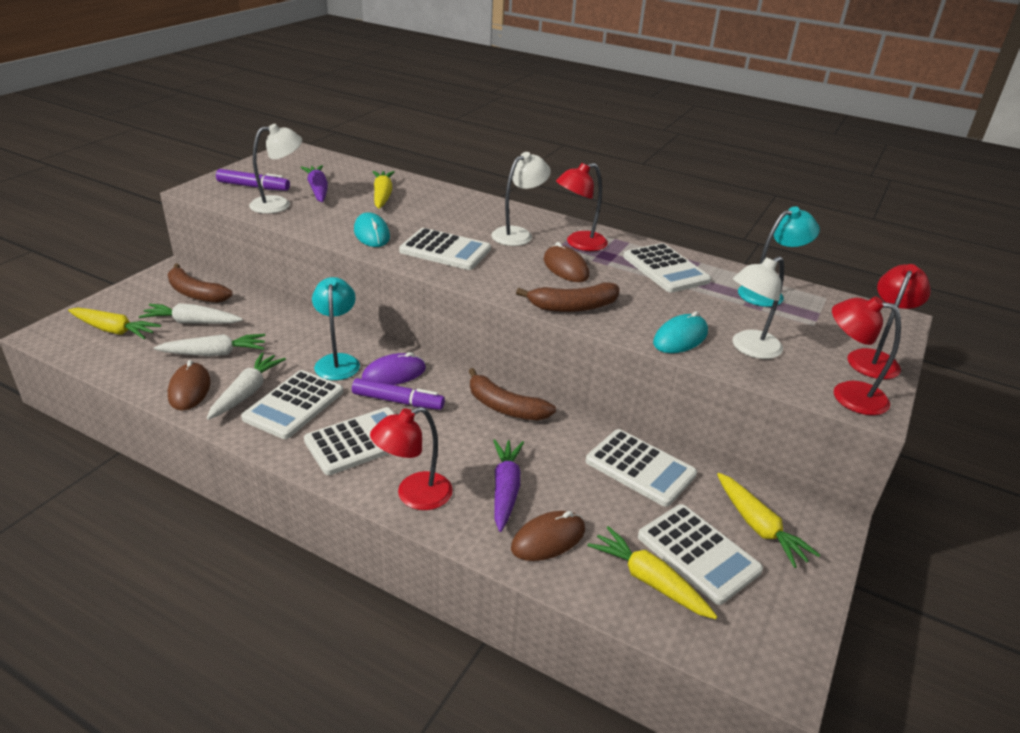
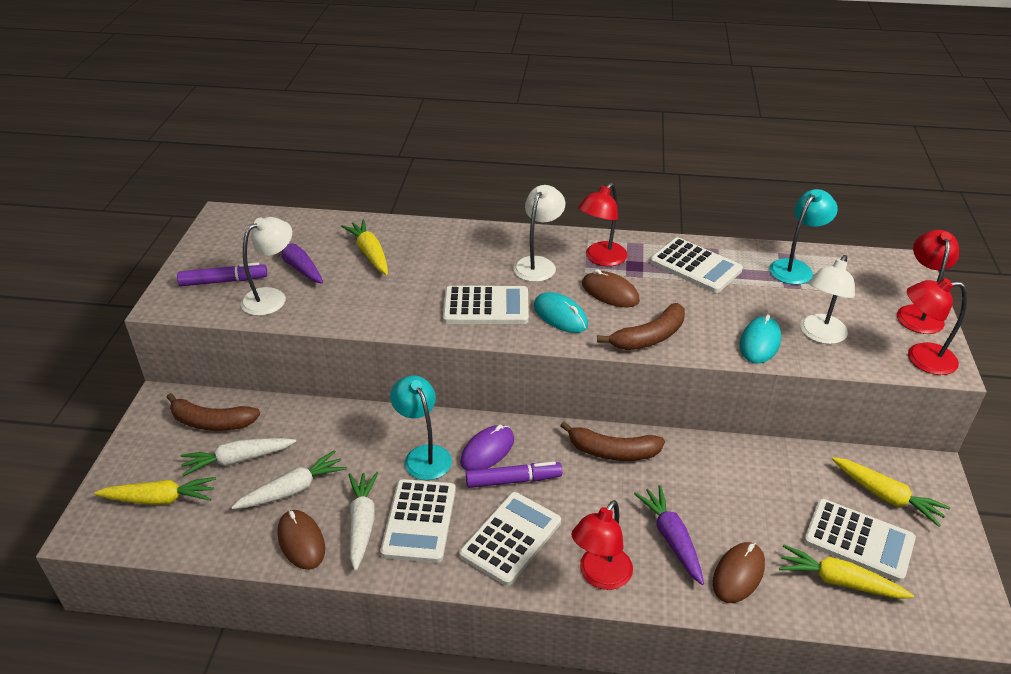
camera: 20 degrees left, 5 degrees up
(371, 234) = (399, 307): turquoise mouse -> turquoise mouse (560, 316)
(640, 468) = (764, 474): white calculator -> none

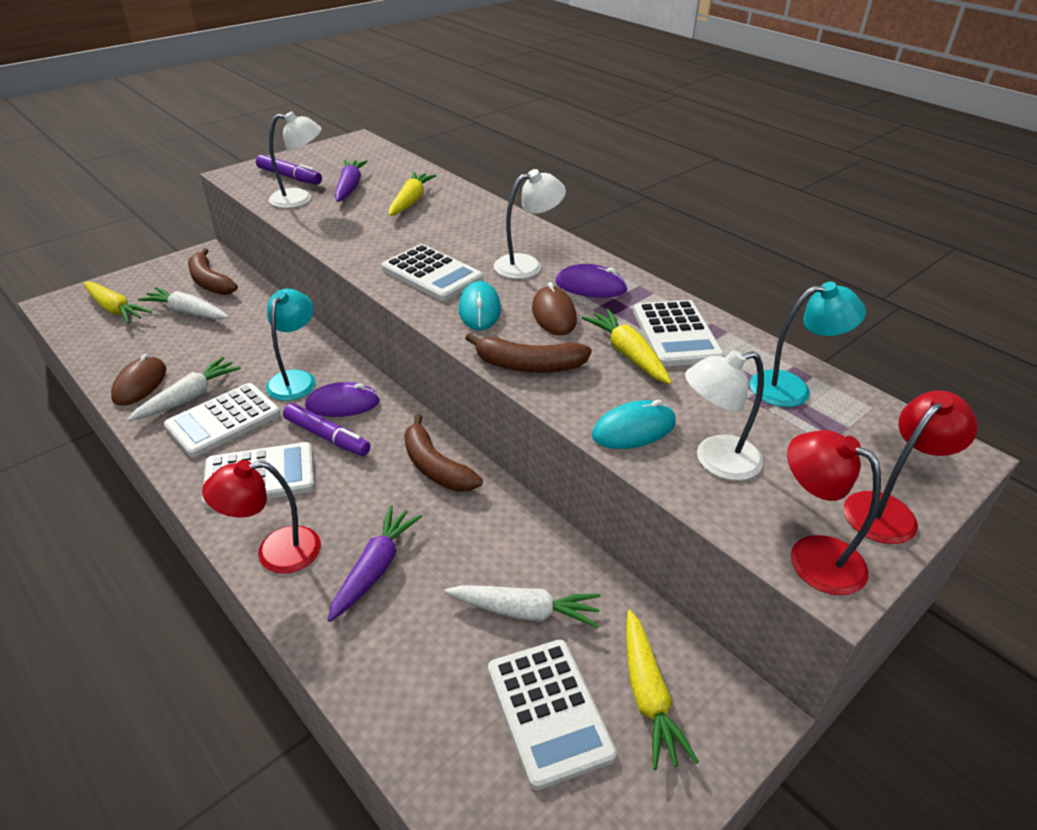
camera: 40 degrees right, 0 degrees up
(293, 489) = (186, 349): white carrot -> white carrot (525, 611)
(601, 259) = (590, 286): red lamp -> purple mouse
(738, 574) = (384, 643): brown mouse -> none
(839, 581) = (468, 730): yellow carrot -> yellow carrot (627, 354)

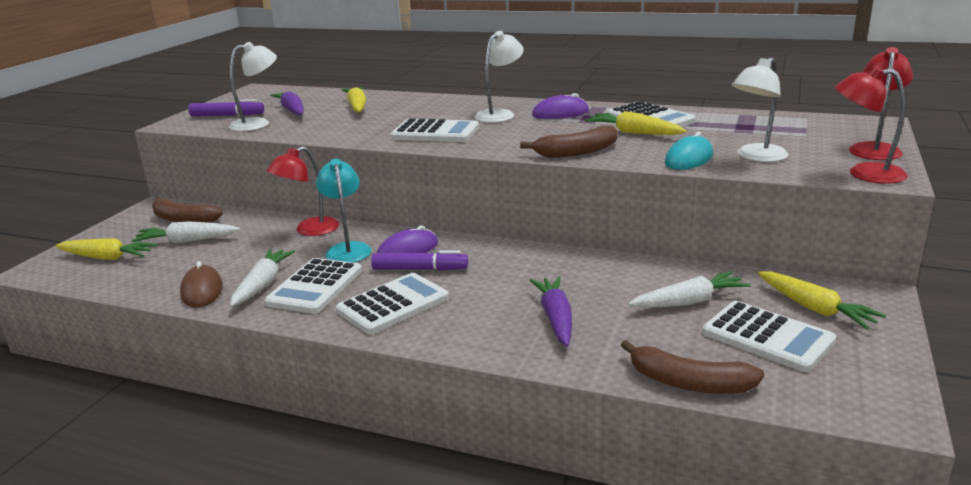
camera: 25 degrees left, 15 degrees down
(275, 552) = (466, 336): red lamp -> red lamp (309, 230)
(435, 467) = (528, 259): brown banana -> brown banana (689, 383)
(479, 309) = (500, 139): turquoise mouse -> none
(553, 314) = (556, 129): brown mouse -> none
(792, 388) = (752, 122): turquoise lamp -> none

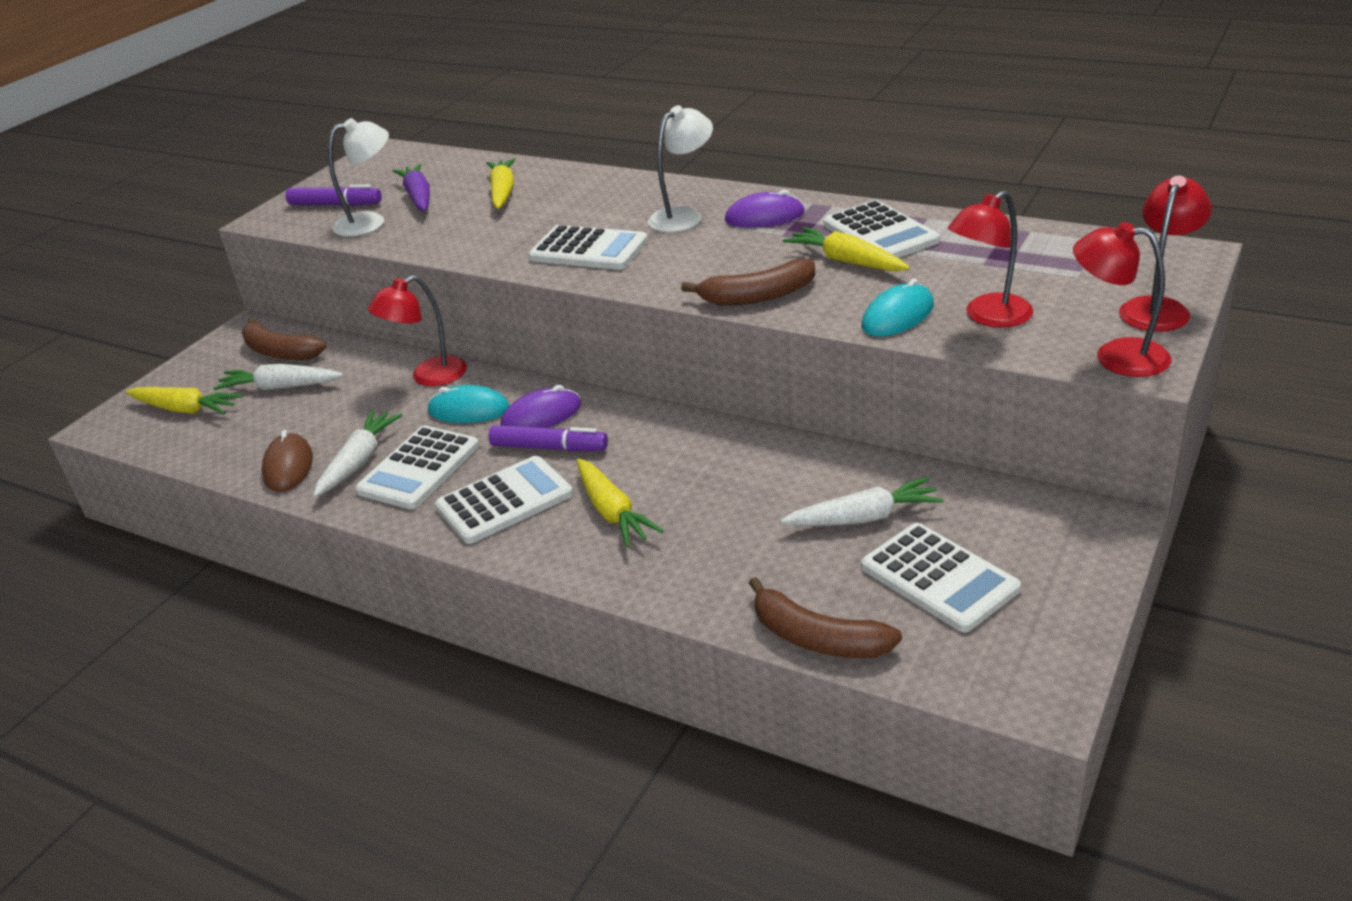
camera: 10 degrees right, 10 degrees up
(347, 249) = (469, 410): turquoise lamp -> turquoise mouse
(556, 318) = (692, 533): purple carrot -> none
(756, 157) = (988, 317): white lamp -> red lamp
(815, 309) = (1018, 538): yellow carrot -> yellow carrot (612, 512)

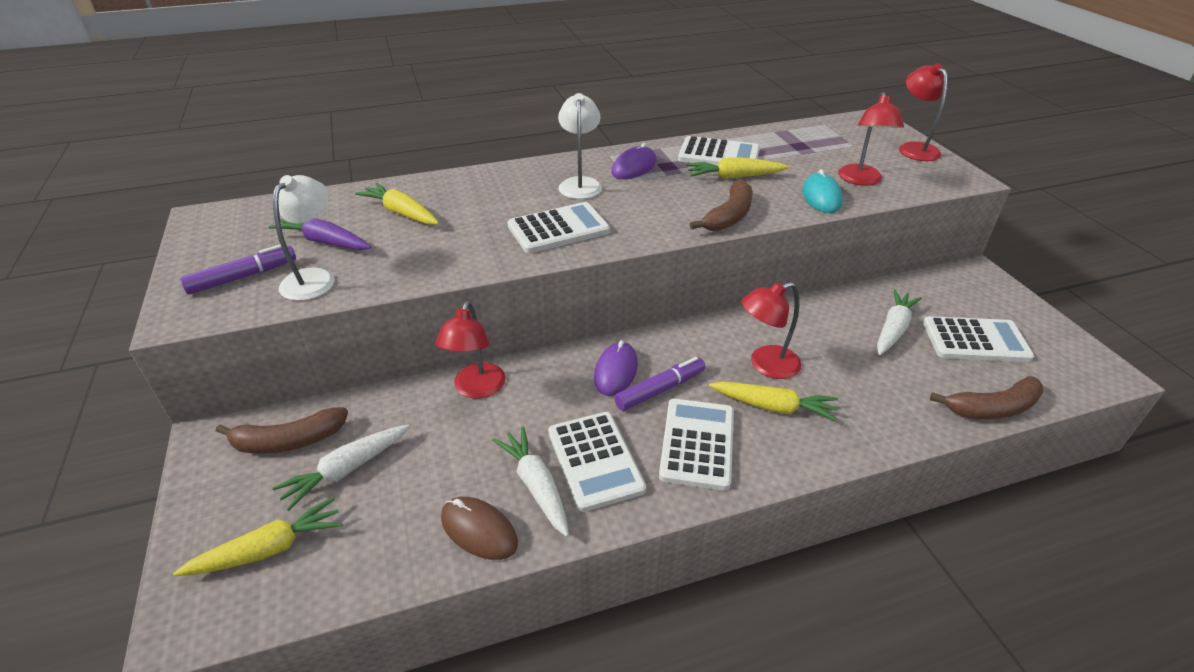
camera: 50 degrees left, 5 degrees up
(469, 410) = (555, 396): turquoise mouse -> none
(1116, 356) = (947, 178): red lamp -> red lamp (766, 365)

